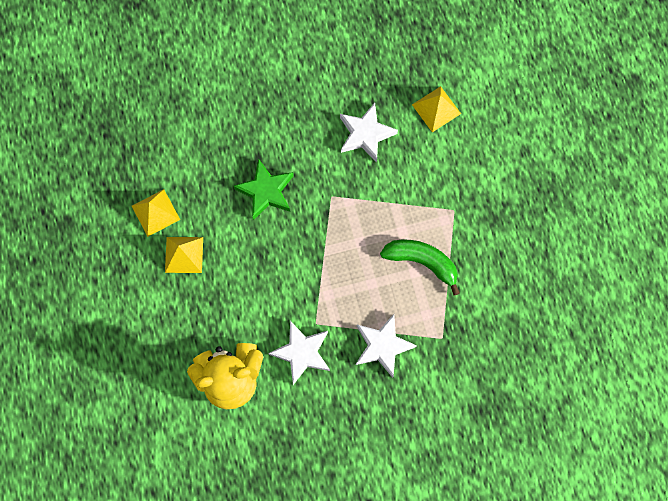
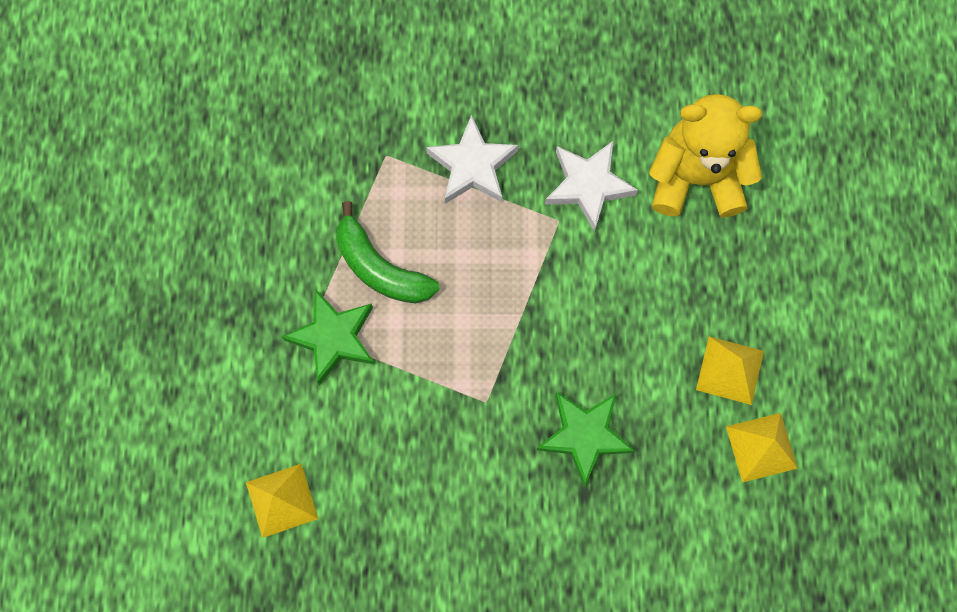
camera: 165 degrees left, 0 degrees up
(365, 134) = (405, 487): white star -> none
(437, 210) = (333, 337): none -> green star

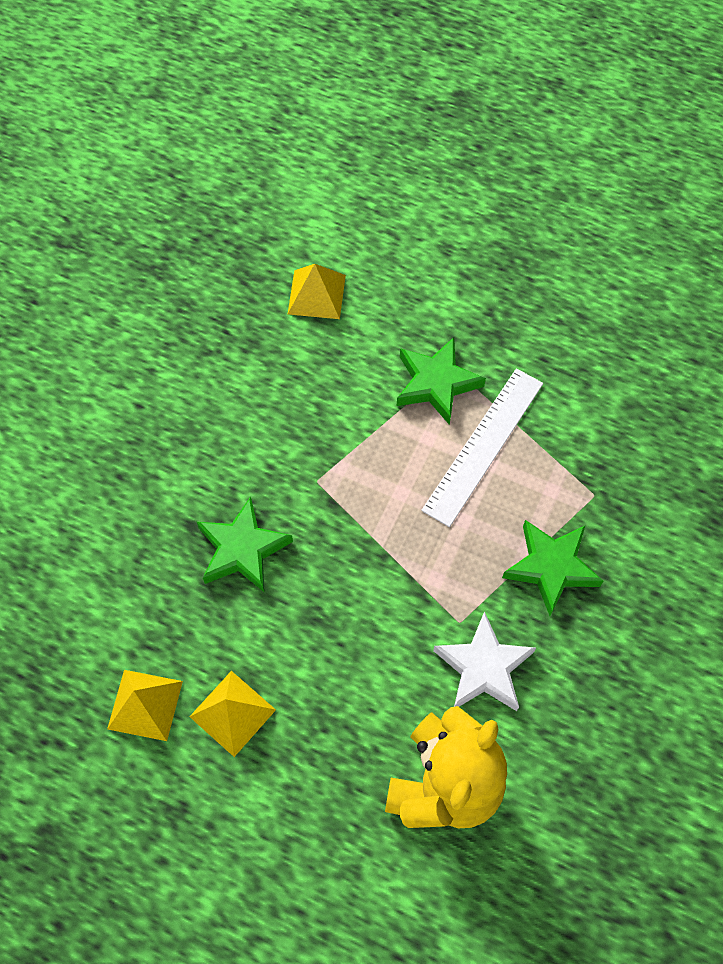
camera: 115 degrees right, 10 degrees down
(380, 268) = (484, 446): green banana -> white ruler
(472, 166) = (551, 567): white star -> green star

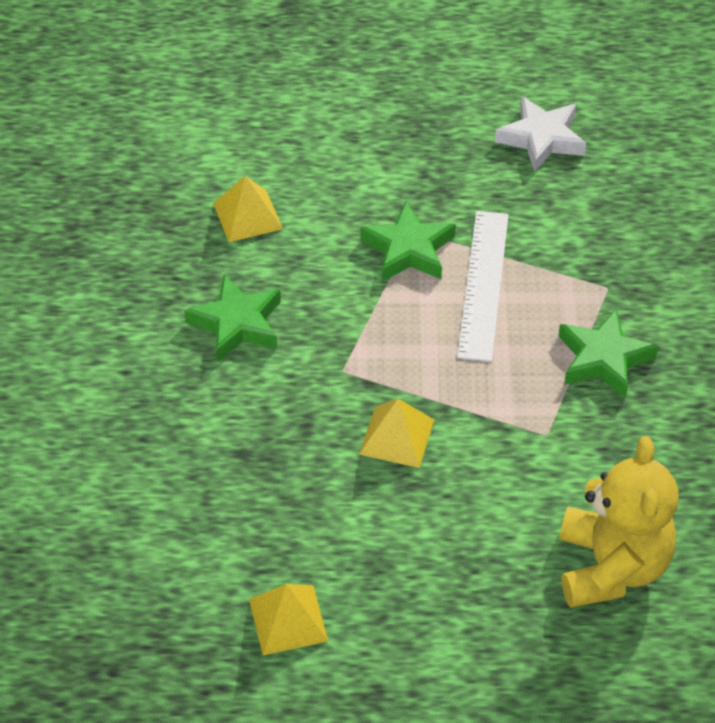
camera: 25 degrees left, 15 degrees down
(232, 713) = (378, 592): yellow pyramid -> yellow pyramid (397, 436)
(242, 549) = (305, 453): green star -> green star (237, 323)
(483, 668) = (590, 462): white star -> white star (541, 138)

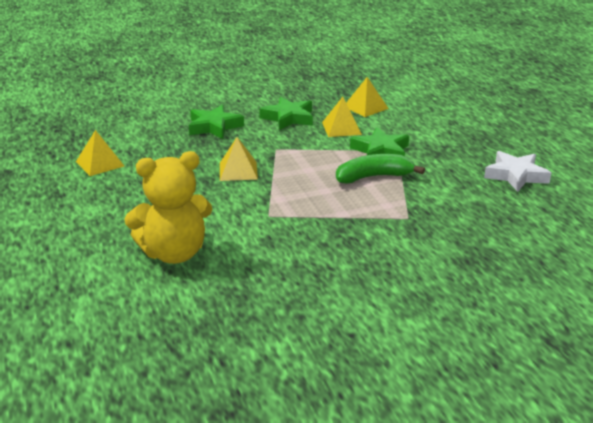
camera: 70 degrees right, 20 degrees down
(309, 269) = (341, 128): none -> yellow pyramid
(483, 284) = (373, 177): white ruler -> green banana
(603, 359) = (344, 225): green star -> green star (214, 126)

